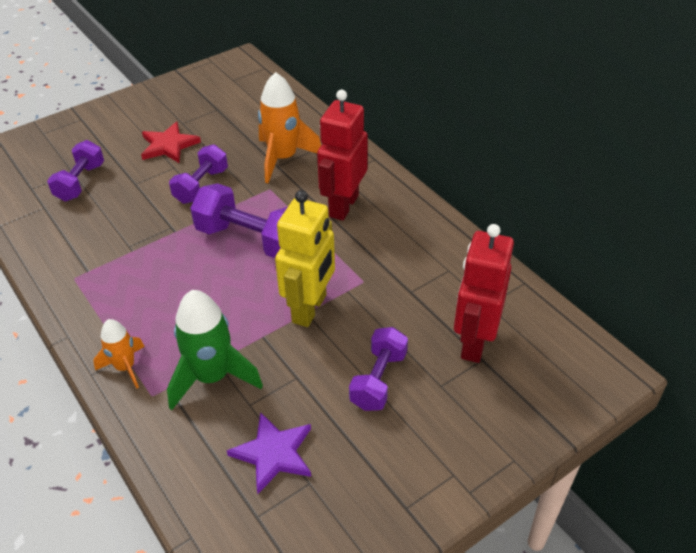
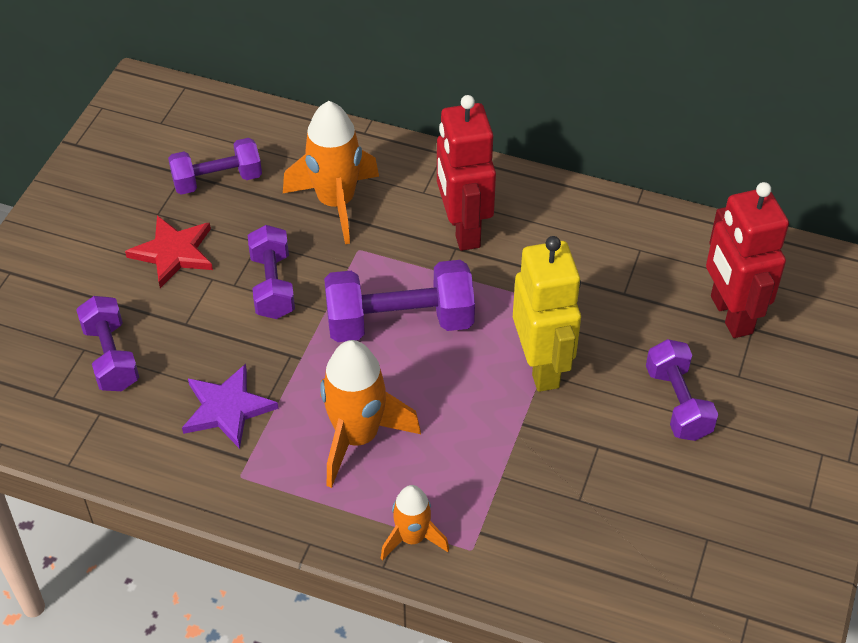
camera: 35 degrees left, 5 degrees up
(158, 291) = (357, 437): none -> orange rocket
(212, 377) = (514, 494): green rocket -> none
(231, 119) = (217, 180): none -> purple dumbbell
(273, 453) = (649, 532): purple star -> purple star (227, 408)

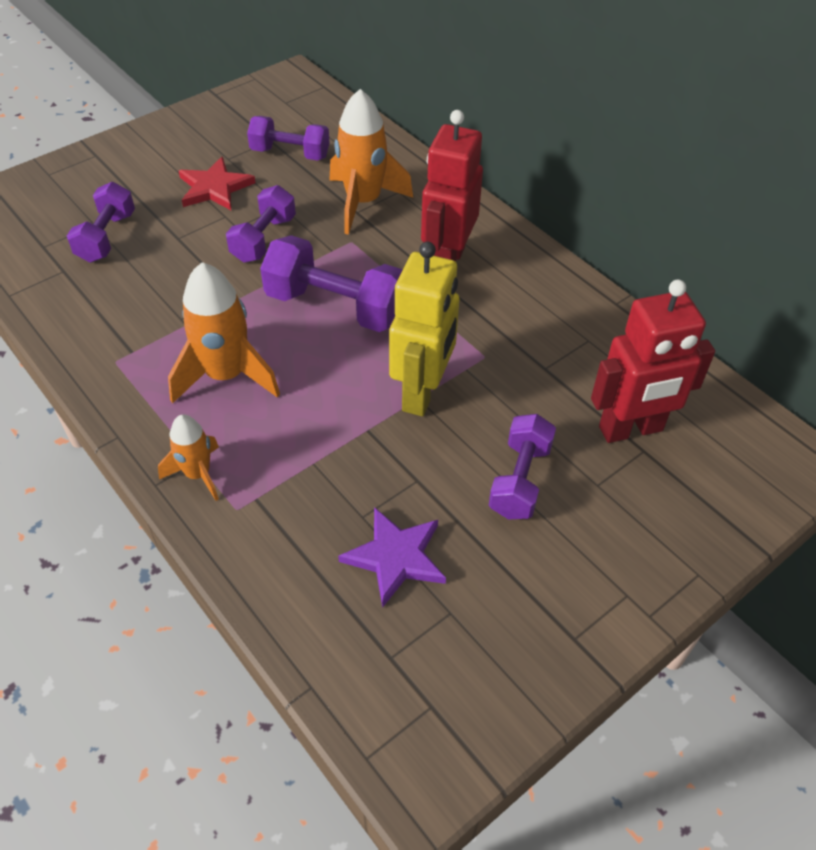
camera: 30 degrees right, 0 degrees up
(227, 408) = (151, 309): purple star -> purple star (395, 557)
(730, 315) = (631, 429): red robot -> red robot turned 120 degrees counterclockwise

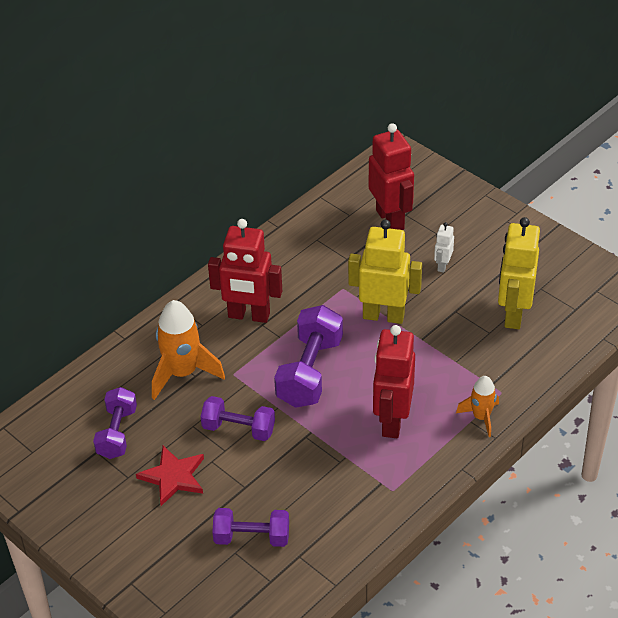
camera: 95 degrees left, 5 degrees down
(226, 375) = (392, 421): orange rocket -> red robot
(395, 557) = (513, 314): purple star -> yellow robot
(519, 480) = (442, 266): purple dumbbell -> white robot

